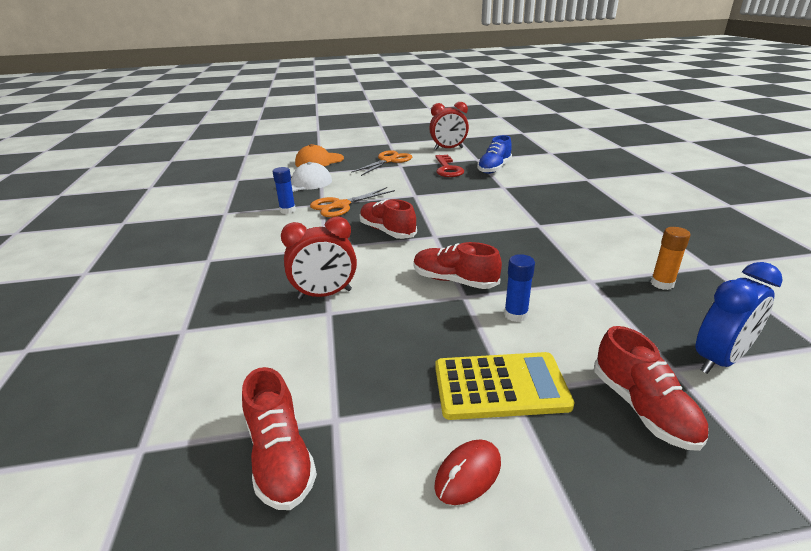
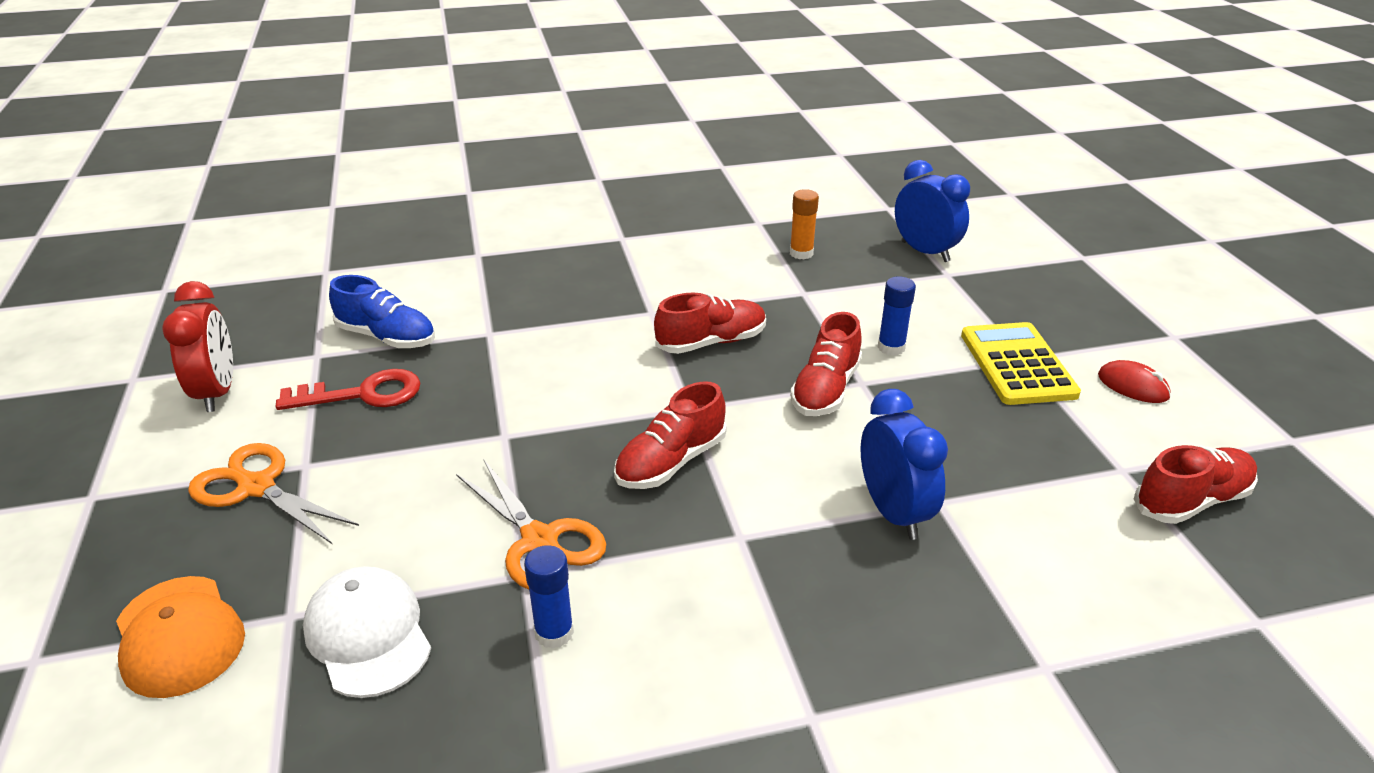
camera: 95 degrees left, 5 degrees up
(325, 294) = (893, 513): red clock -> blue clock
(643, 408) = (1007, 296): red shoe -> red shoe (711, 342)

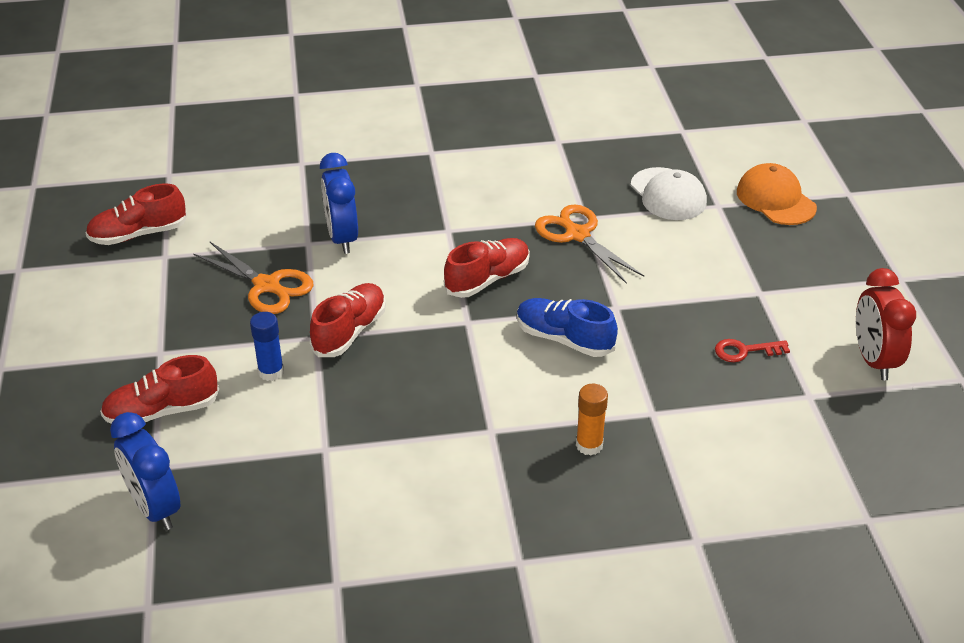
camera: 175 degrees left, 5 degrees up
(256, 487) = (786, 279): orange scissors -> orange scissors (267, 286)
(363, 394) = (744, 351): red key -> red key, size x0.63
(387, 337) = (751, 414): blue shoe -> blue shoe (564, 339)
(554, 633) = (563, 190): blue glue stick -> none
(711, 342) = (436, 388): red shoe -> red shoe (162, 411)
(801, 253) = (303, 515): orange glue stick -> orange glue stick (589, 445)
(1017, 364) = (170, 347): yellow calculator -> none
(1133, 386) = (90, 320): red mouse -> none

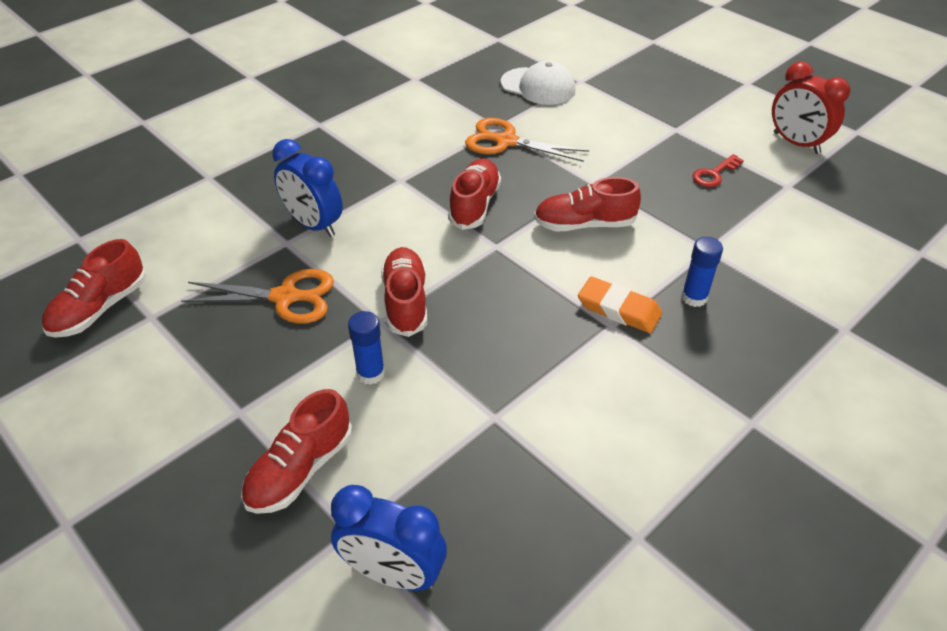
camera: 35 degrees left, 5 degrees up
(512, 421) = (619, 309): none -> orange eraser
(564, 339) = (584, 224): blue shoe -> red shoe
(589, 445) = (694, 297): orange glue stick -> blue glue stick
(775, 199) = (613, 62): orange cap -> none

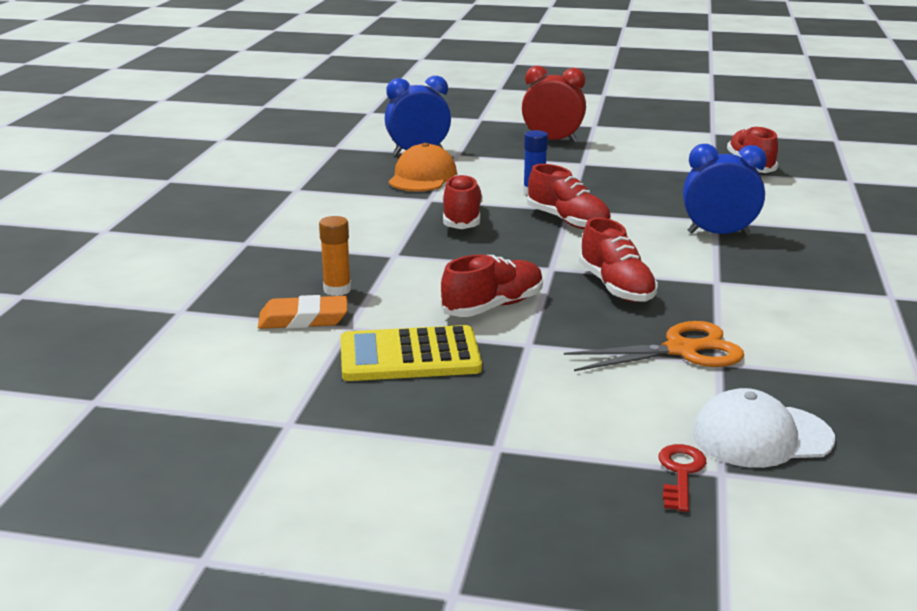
camera: 145 degrees right, 20 degrees down
(286, 297) = (652, 200): orange scissors -> none
(300, 469) = (514, 160): red shoe -> red shoe (462, 218)
(454, 483) = (422, 177): none -> orange cap
(619, 309) = (397, 264): orange eraser -> orange eraser (303, 319)
(681, 205) = (409, 356): none -> yellow calculator
(694, 297) = (337, 290): blue glue stick -> orange glue stick
(714, 174) = (396, 403): red key -> red key (680, 473)
(796, 143) = (303, 494): red clock -> red clock (552, 140)

